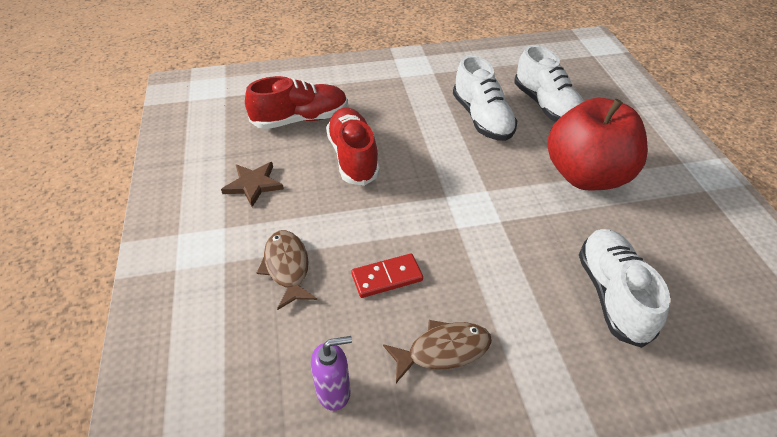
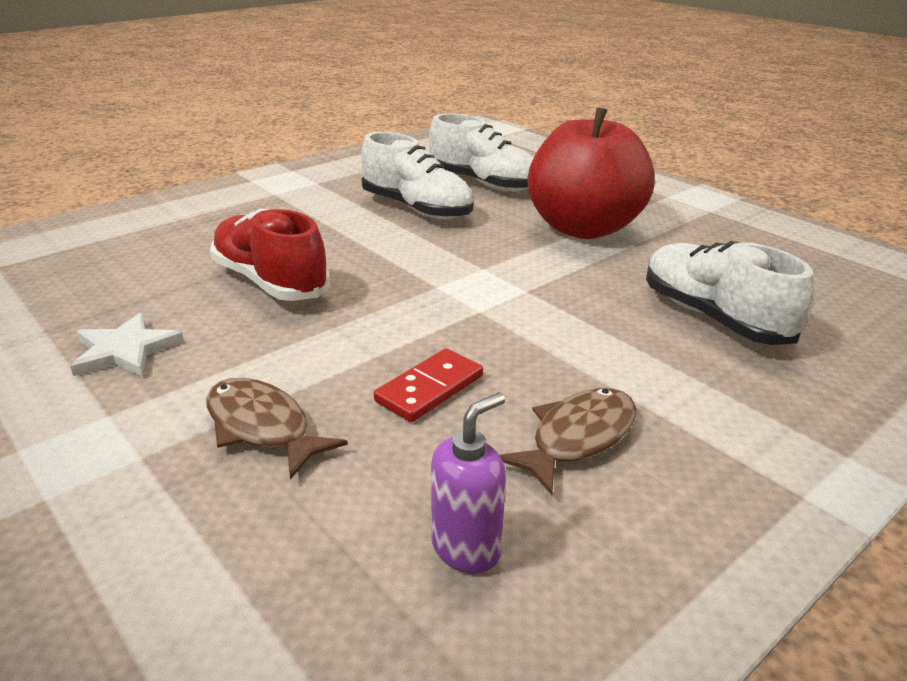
camera: 30 degrees left, 15 degrees down
(253, 185) = (125, 350): brown star -> white star
(301, 119) = (153, 263): red shoe -> none

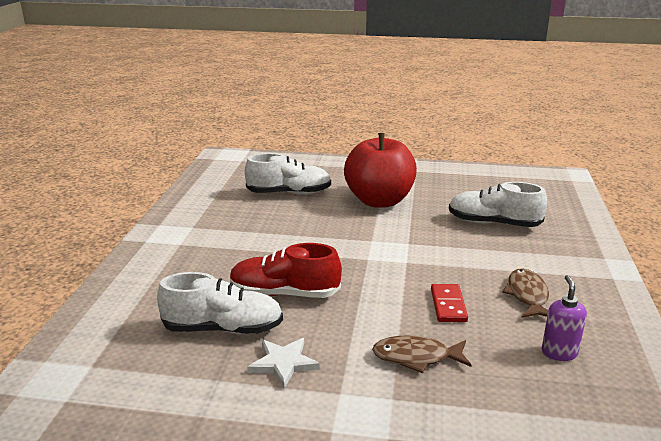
camera: 40 degrees left, 5 degrees down
(417, 209) = (282, 221): white shoe -> white shoe (223, 329)

